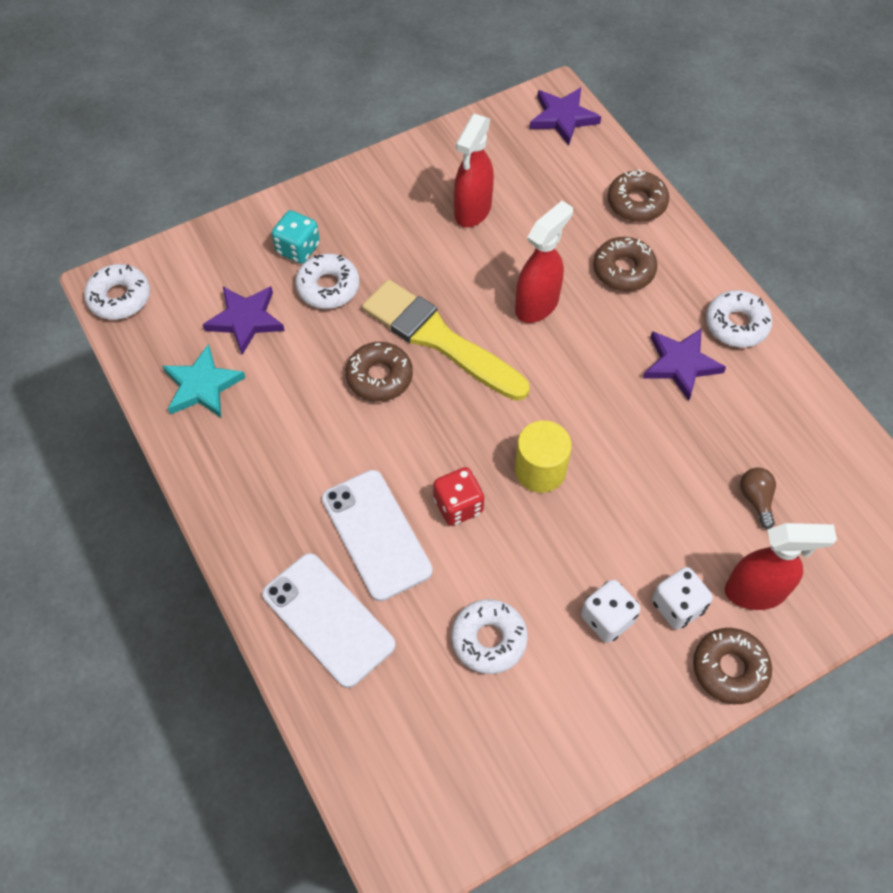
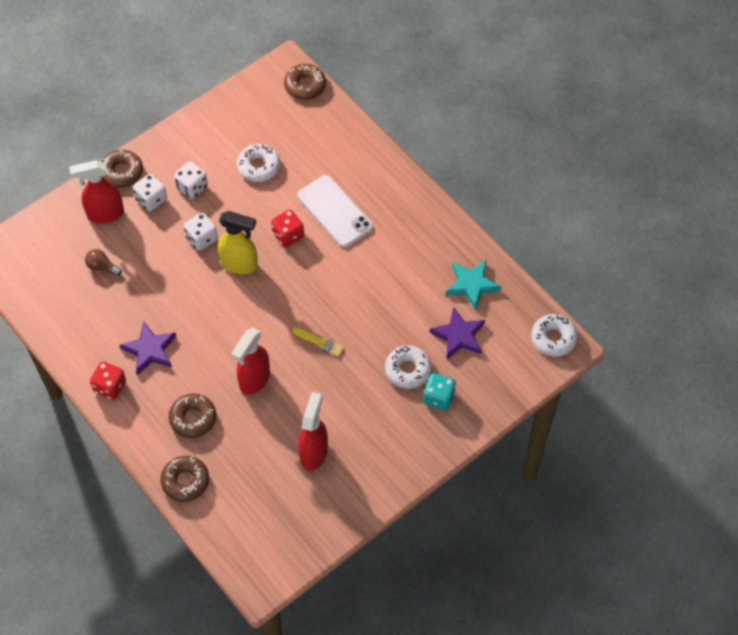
camera: 170 degrees right, 0 degrees up
(328, 619) = (352, 163): white phone -> none
(379, 377) = (355, 309): brown donut -> brown donut (305, 86)
(439, 339) = (320, 342): yellow brush -> yellow brush, size x0.41
(540, 470) = (240, 264): yellow cylinder -> yellow spray bottle
(563, 118) = (251, 559): purple star -> none
(596, 522) = (202, 238): none -> white dice
(736, 324) = (110, 386): white donut -> red dice
(756, 499) = (102, 267): brown light bulb -> brown light bulb turned 135 degrees clockwise

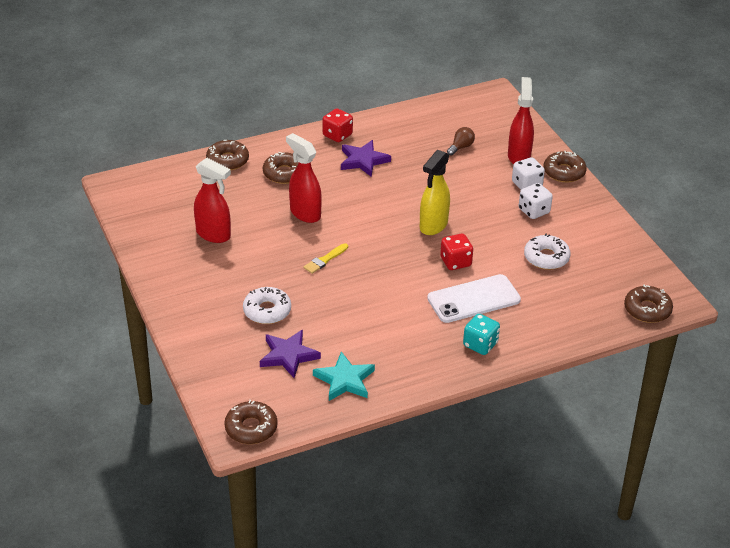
camera: 105 degrees right, 20 degrees down
(202, 238) = (471, 207): white dice -> none
(438, 397) = (226, 325): turquoise dice -> turquoise dice (480, 345)
(553, 338) = (251, 428): white donut -> brown donut

